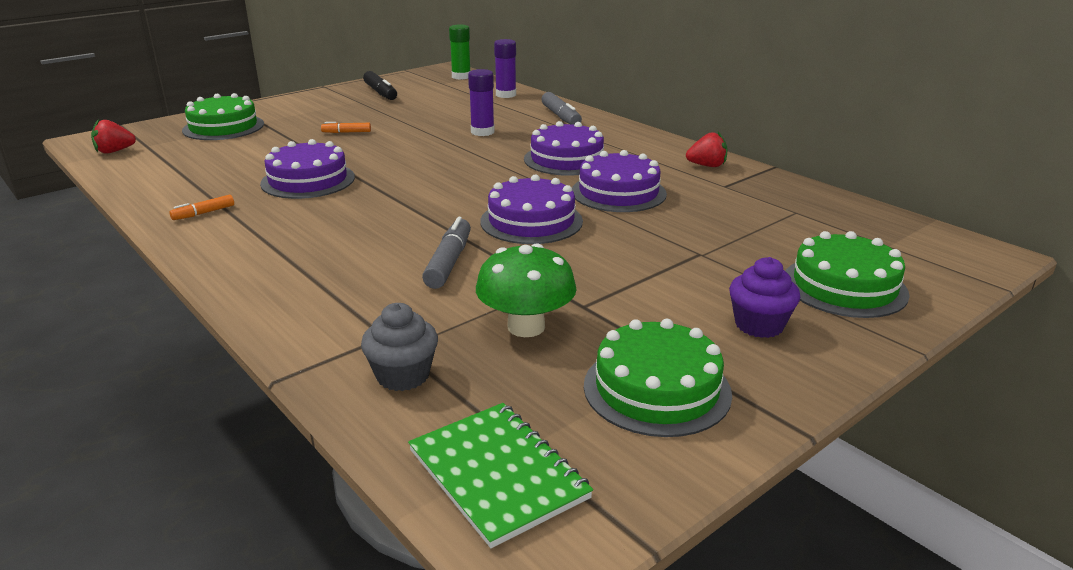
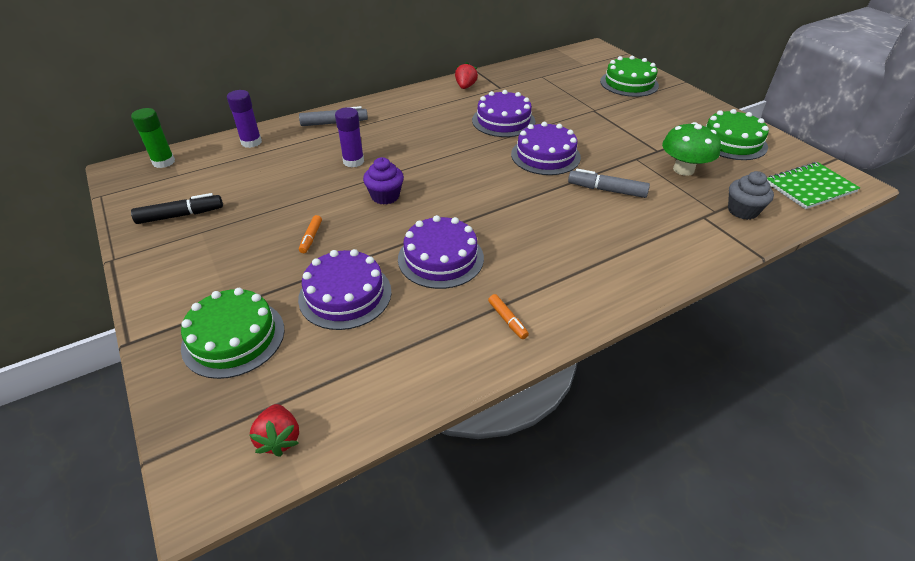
camera: 80 degrees left, 15 degrees up
(566, 159) = (435, 131): purple cake -> purple cake (345, 295)
(759, 325) = (669, 109): purple cupcake -> purple cupcake (385, 196)

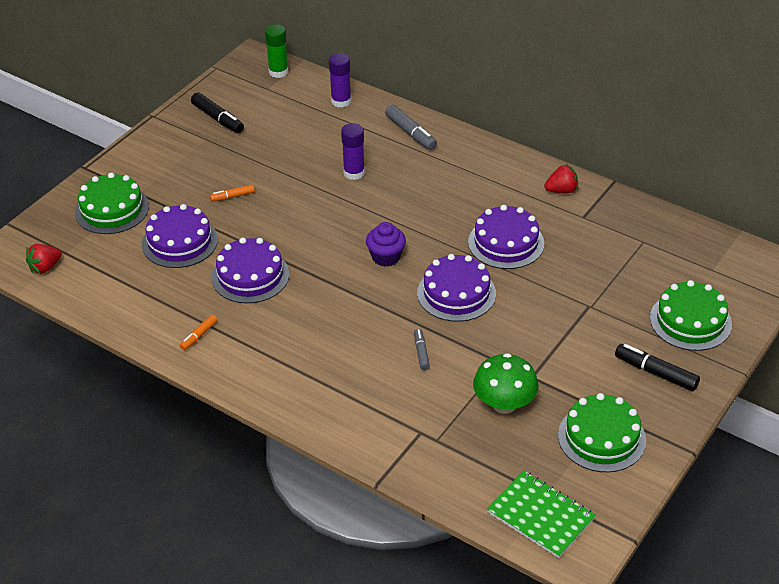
camera: 65 degrees right, 0 degrees up
(385, 196) = (313, 213): purple cupcake -> purple cupcake (386, 257)
(606, 190) = (421, 352): grey marker -> grey marker, size x0.59
(673, 107) = (655, 373): none -> black marker
(742, 211) = (451, 461): grey cupcake -> none

